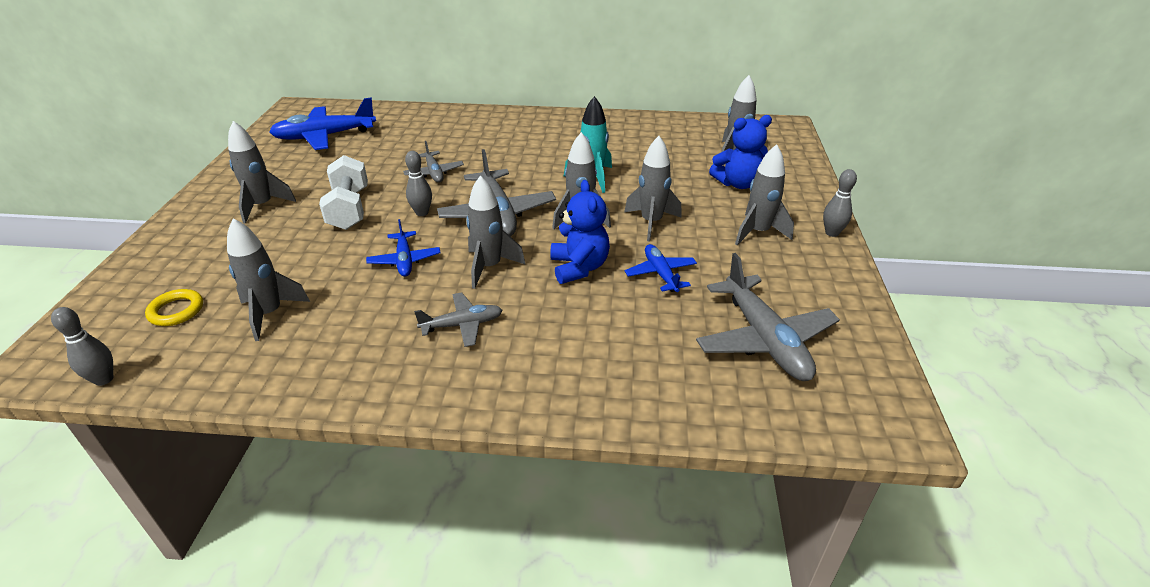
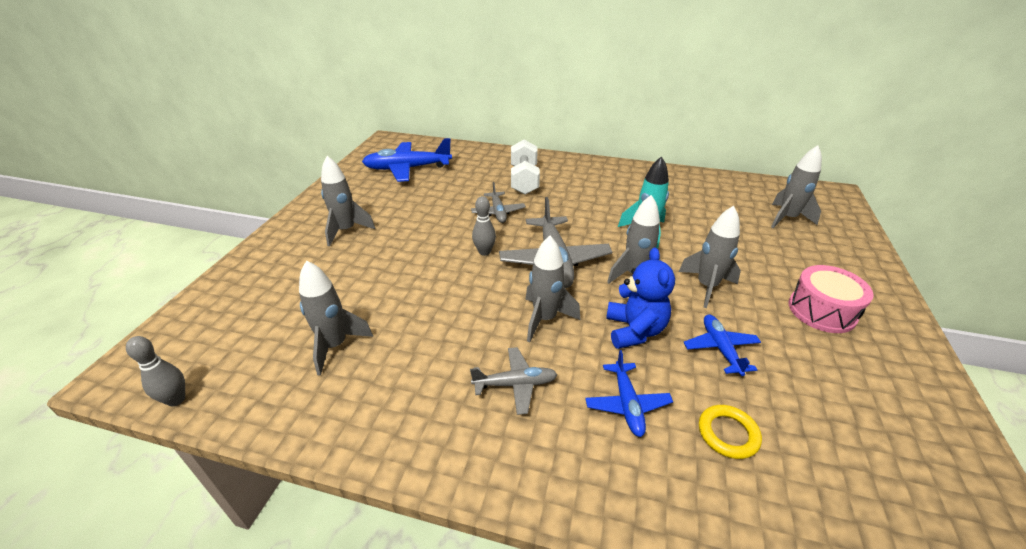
camera: 10 degrees right, 0 degrees up
(176, 311) = (254, 331): yellow ring -> yellow ring (728, 434)
(349, 209) = (420, 241): white dumbbell -> white dumbbell (524, 180)
(404, 260) = (464, 301): blue plane -> blue plane (627, 404)
(738, 183) = (793, 251): blue teddy bear -> none
(758, 232) = (821, 311): grey rocket -> pink drum
(764, 339) = (847, 451): grey plane -> none
(832, 233) = (905, 320): grey bowling pin -> none

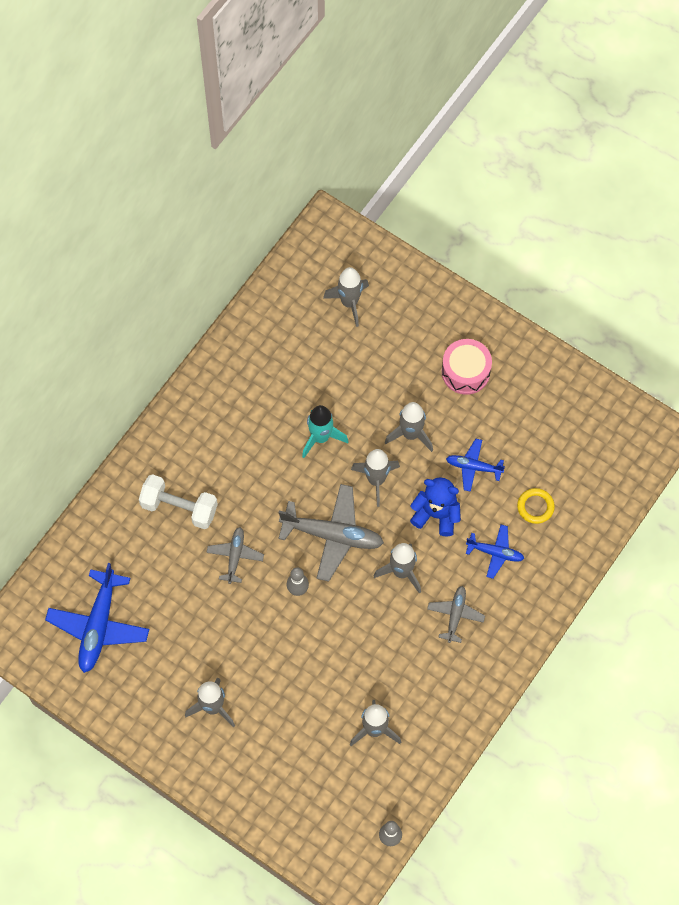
camera: 70 degrees left, 30 degrees up
(498, 212) = (235, 556): grey plane -> grey plane turned 90 degrees counterclockwise

